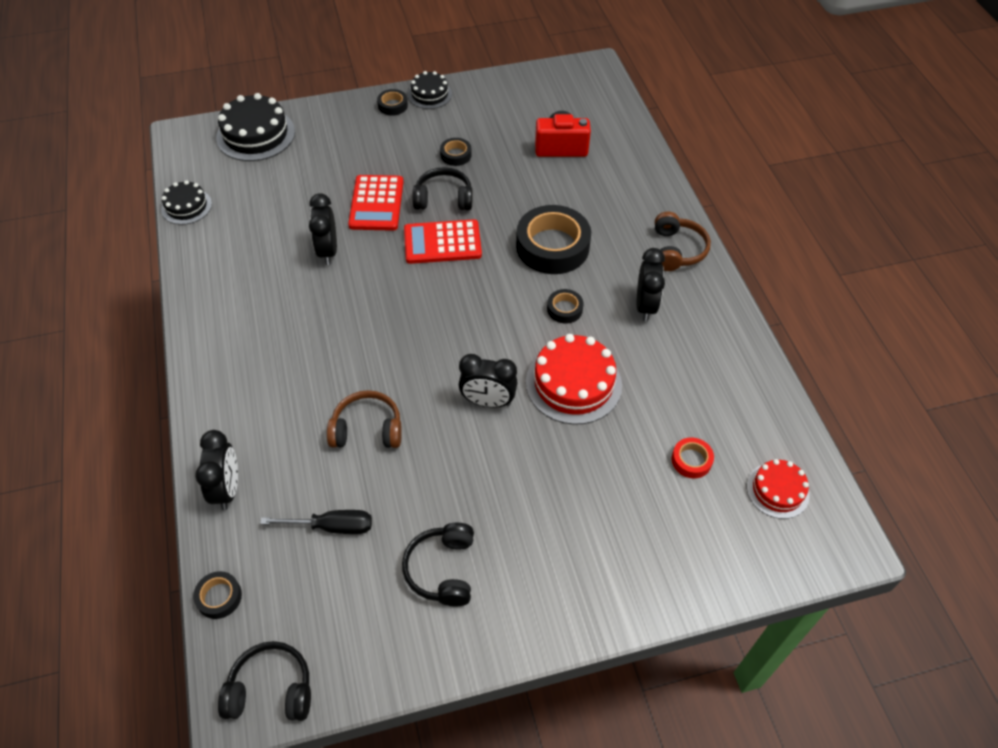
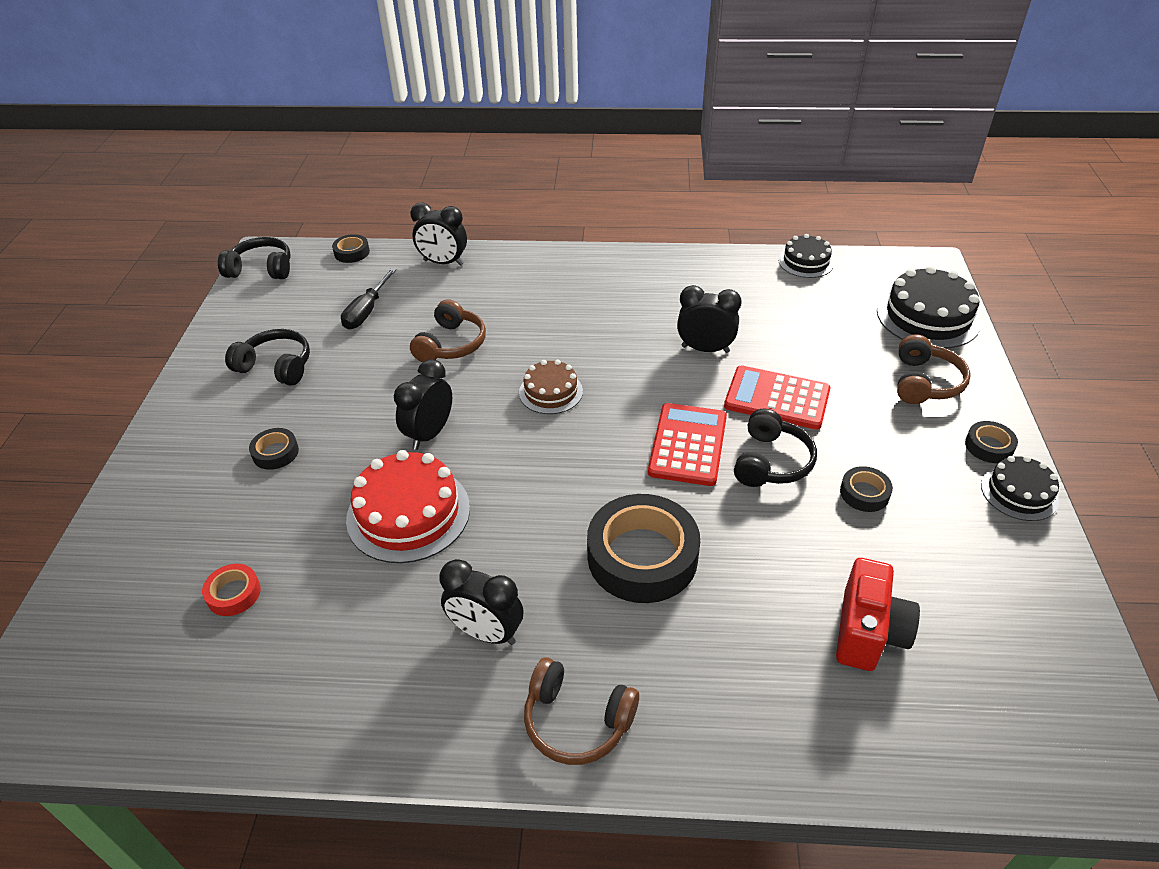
camera: 110 degrees right, 10 degrees down
(271, 689) = (261, 269): black headphones -> black headphones turned 105 degrees counterclockwise
(336, 133) = (925, 382): none -> brown headphones
(410, 336) = (551, 392): none -> brown cake
(564, 309) = (524, 537): black tape -> black tape (275, 453)
(777, 490) = (129, 671): red cake -> none

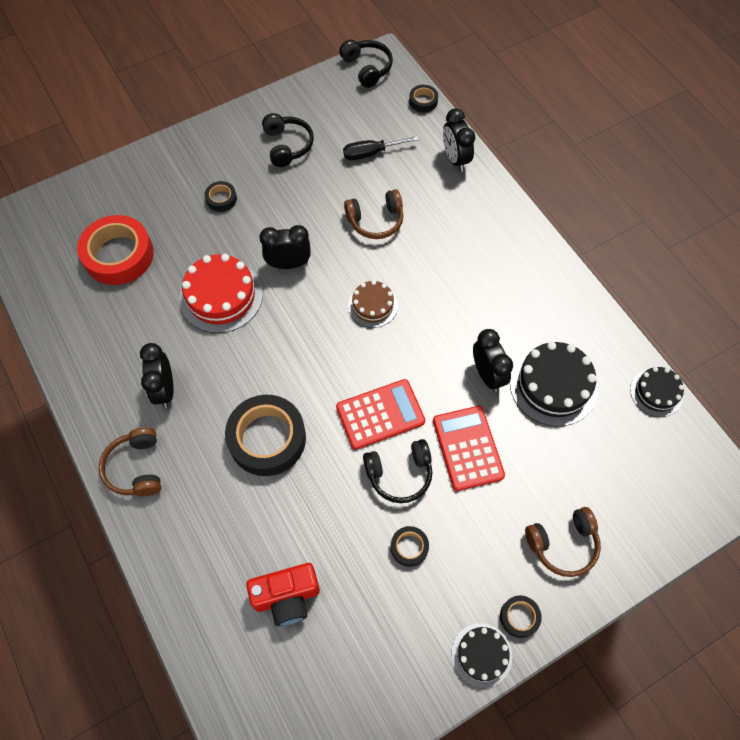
camera: 55 degrees right, 20 degrees up
(233, 594) = (119, 255): red tape -> red tape, size x2.17
(928, 317) = (653, 516): black cake -> black cake (553, 385)

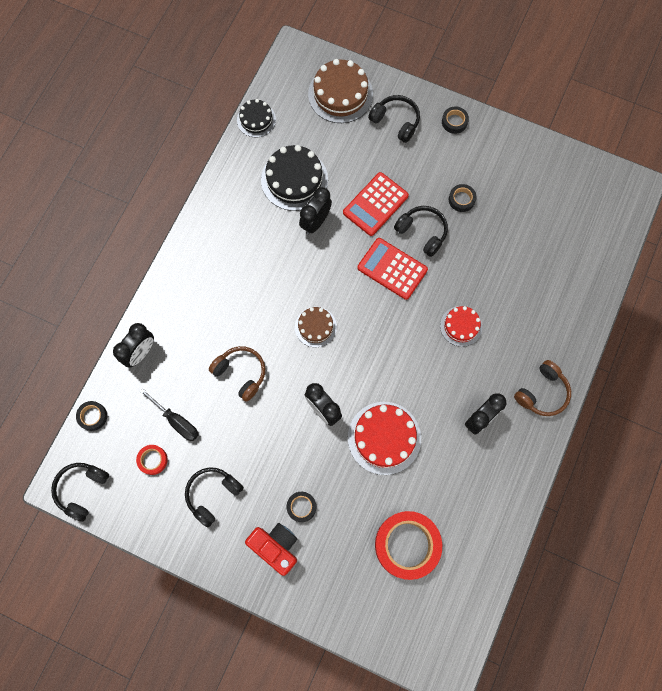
camera: 125 degrees left, 10 degrees up
(267, 439) = (461, 326): black tape -> red cake
(287, 597) = (541, 245): red camera -> red camera (276, 547)
(352, 121) = (152, 460): none -> red tape
(481, 655) = (489, 129): black cake -> none
(563, 544) = (396, 121): brown headphones -> black headphones
(640, 505) = (340, 94): none -> brown cake

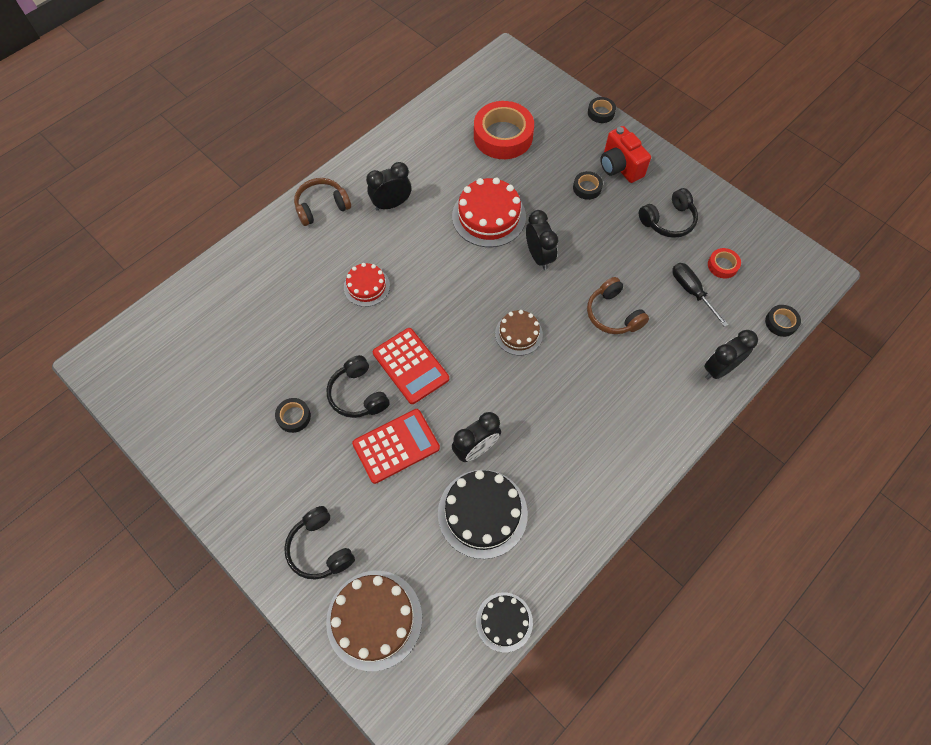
camera: 160 degrees left, 10 degrees down
(82, 489) = (798, 262): black headphones -> none
(454, 122) = (247, 520): black tape -> black tape (601, 113)

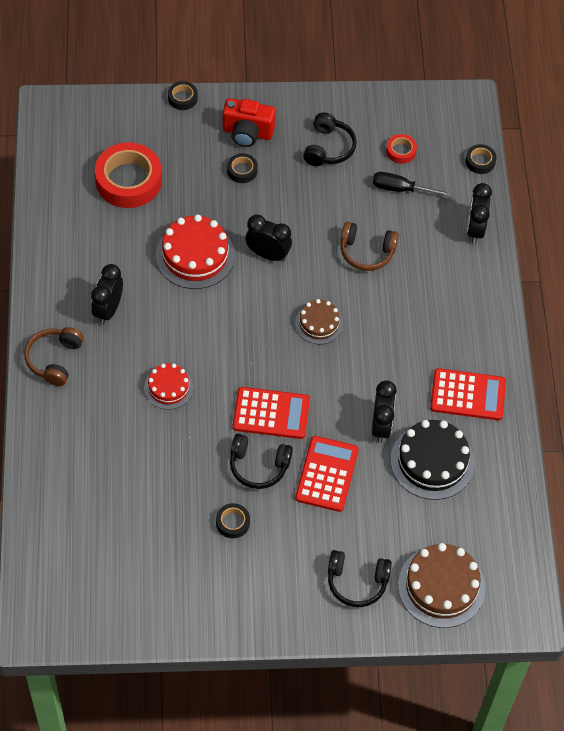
camera: 50 degrees left, 5 degrees down
(504, 622) = (518, 510): black cake -> none
(569, 489) = (468, 395): none -> red calculator

